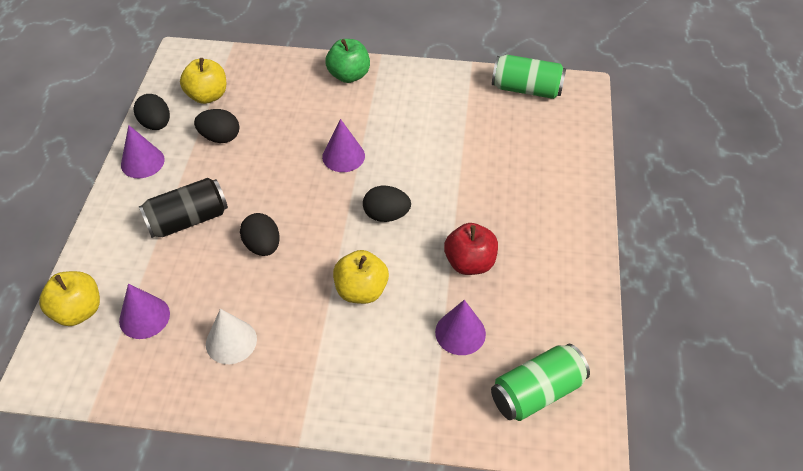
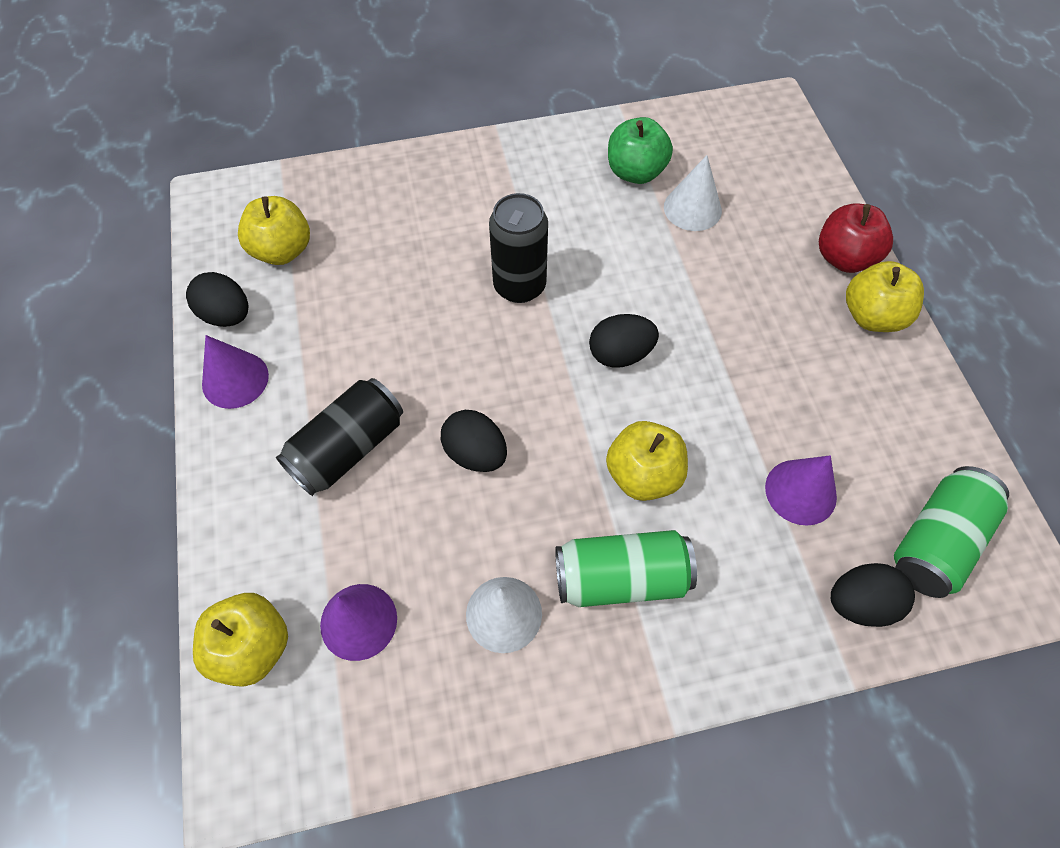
camera: 20 degrees left, 10 degrees up
(220, 137) = (332, 308): black egg -> black egg (860, 603)
(343, 156) = (519, 286): purple cone -> black can
(349, 75) = (467, 167): green apple -> green apple (635, 172)
(469, 263) = (761, 388): red apple -> red apple (844, 258)
(485, 139) = (692, 208): none -> white cone
(526, 89) = (707, 125): green can -> green can (621, 578)
(574, 241) = (872, 316): none -> yellow apple

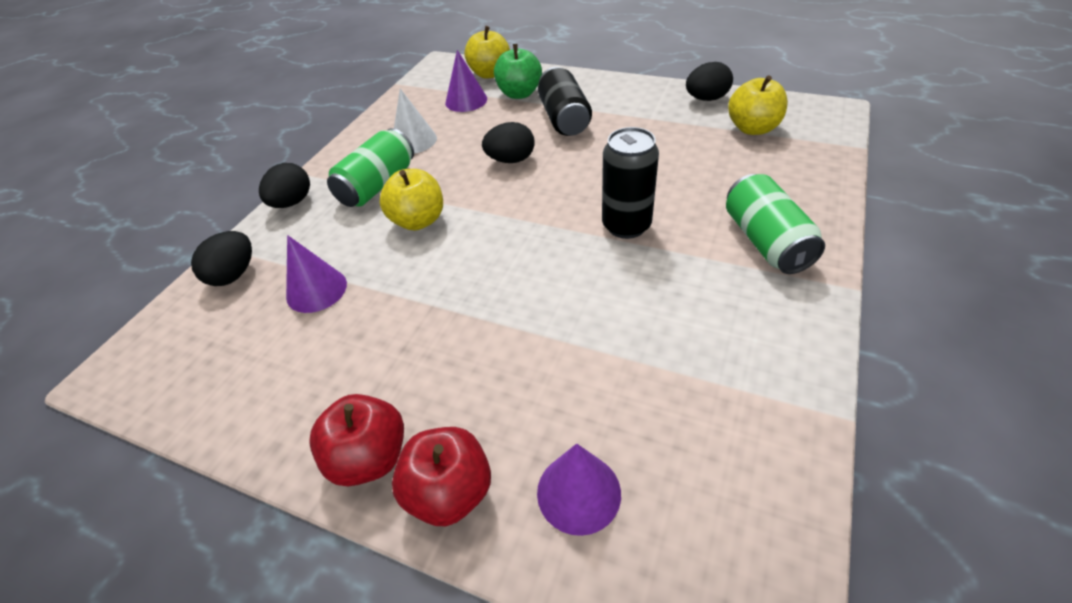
camera: 130 degrees right, 15 degrees down
(235, 379) = (651, 93): purple cone -> purple cone (578, 492)
(620, 354) = (513, 252): black egg -> black egg (292, 202)
(635, 172) = (714, 369): green apple -> green apple (519, 93)
(692, 208) = (626, 390): white cone -> none
(872, 316) = (370, 457): yellow apple -> red apple
(936, 541) = (200, 341): green can -> green can (766, 241)

